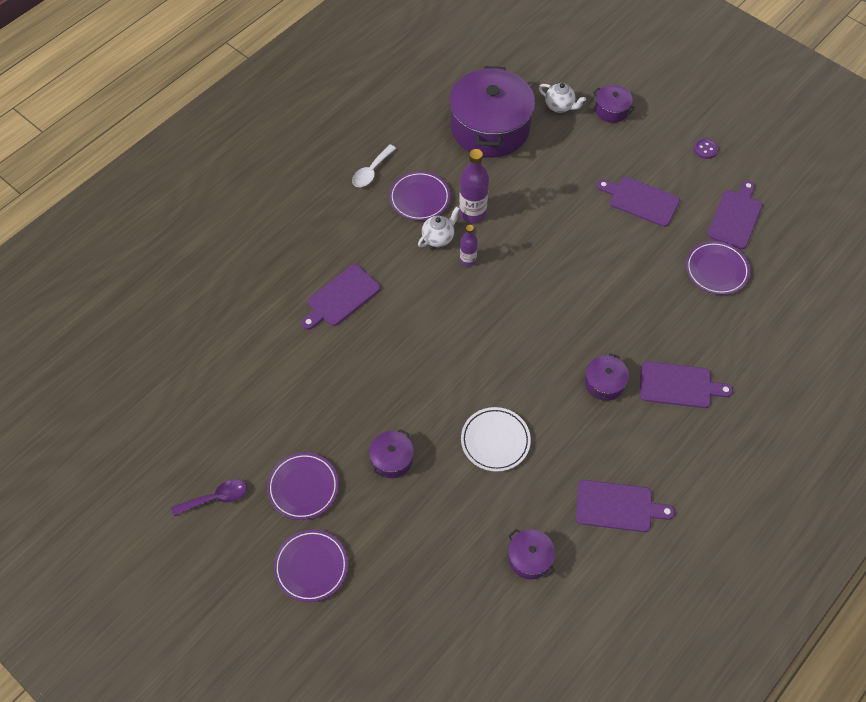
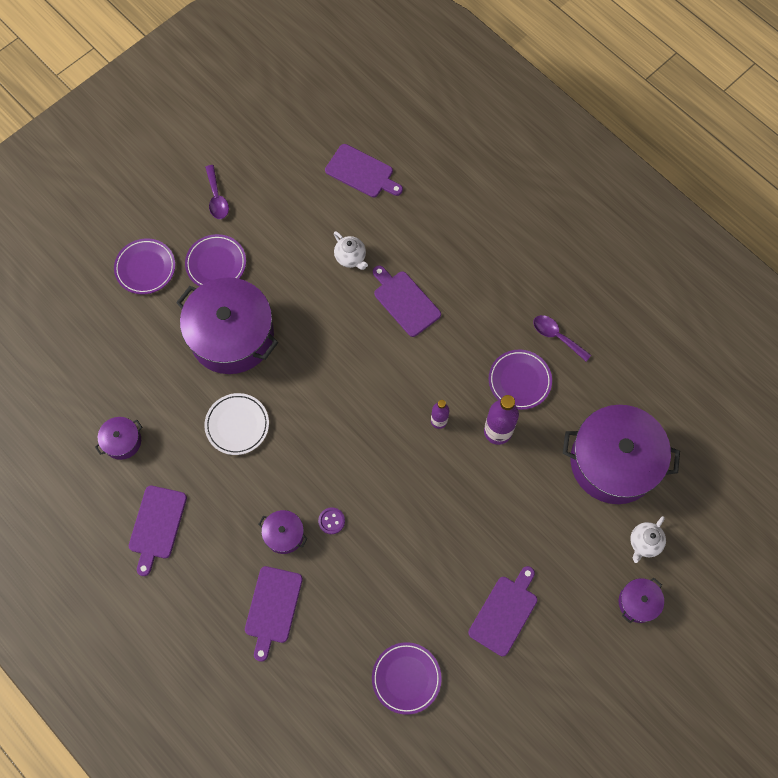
camera: 95 degrees right, 10 degrees up
(371, 171) = (557, 336): white spoon -> purple spoon
(392, 459) = (232, 335): purple pot -> purple pot, size x2.28
(438, 238) = (468, 395): white teapot -> white teapot (351, 258)
(705, 149) = (576, 703): purple button -> purple button (331, 521)
(735, 217) = (476, 717): purple cutting board -> purple cutting board (361, 172)

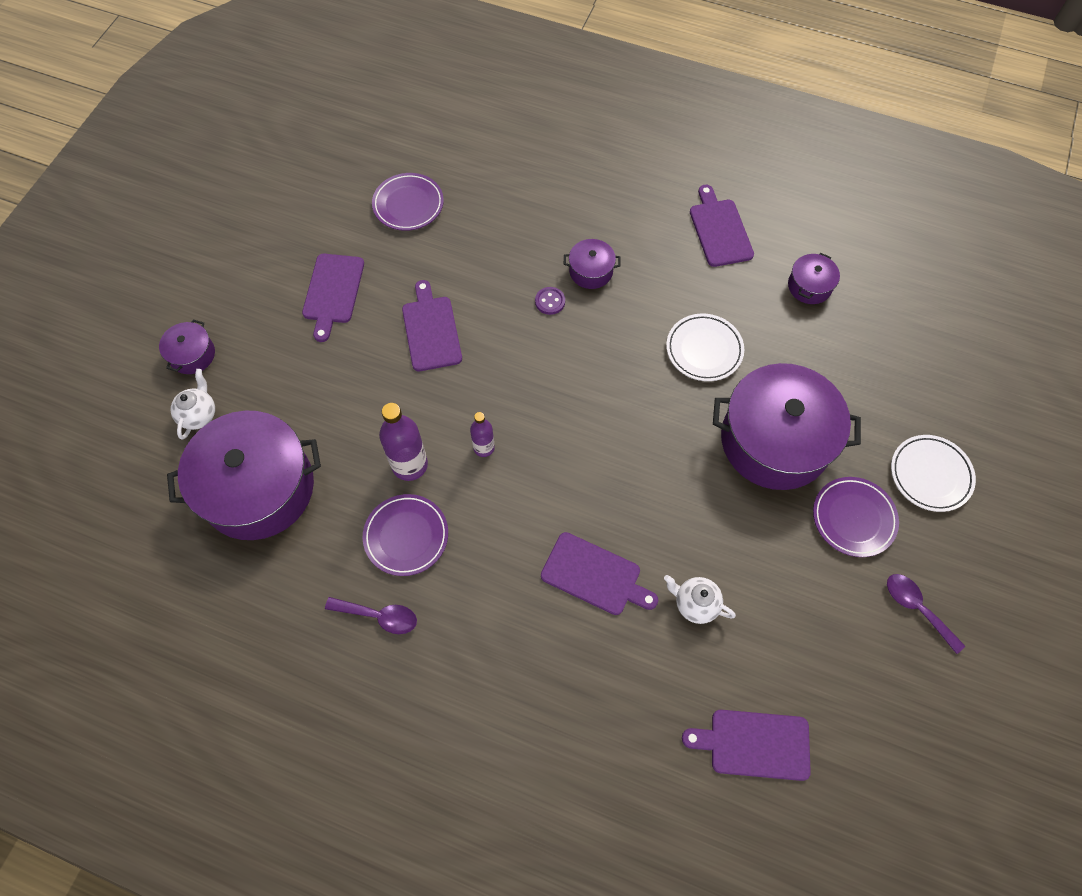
camera: 155 degrees right, 5 degrees down
(145, 268) = (930, 475): purple plate -> white plate
(273, 608) = (564, 209): purple cutting board -> purple cutting board (431, 330)

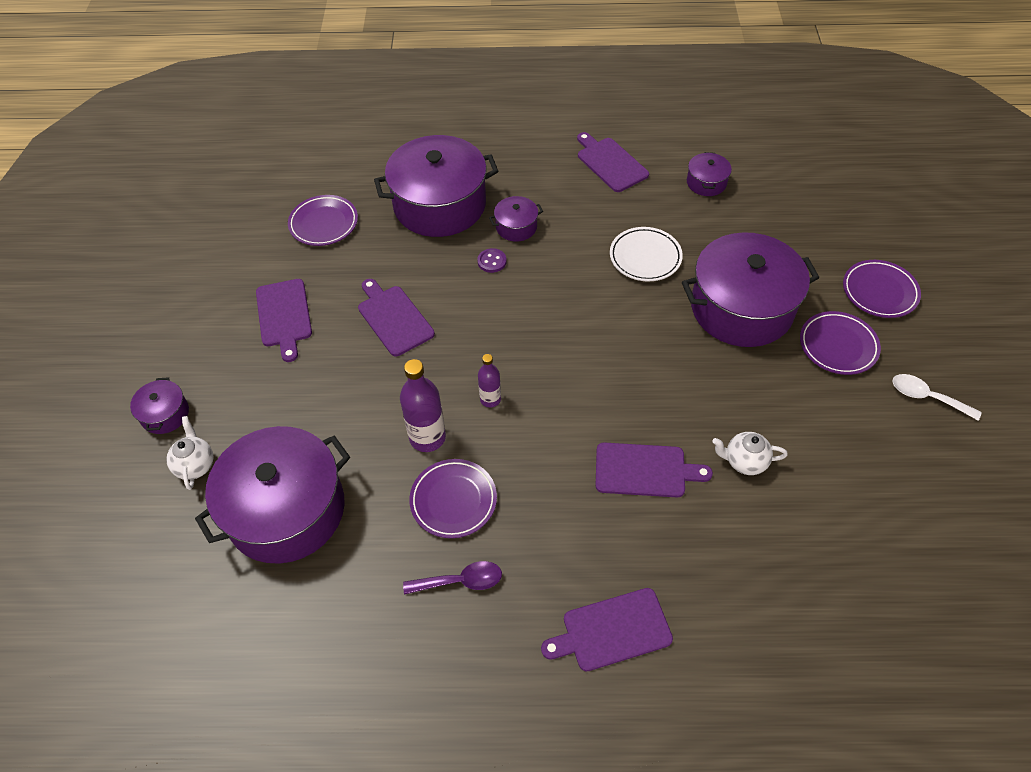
camera: 20 degrees left, 10 degrees down
(527, 221) = (439, 205): none -> purple pot
(754, 744) = (857, 559): purple cutting board -> purple cutting board (612, 631)
(917, 608) = (927, 397): purple spoon -> white spoon
(930, 475) = (879, 292): white plate -> purple plate

